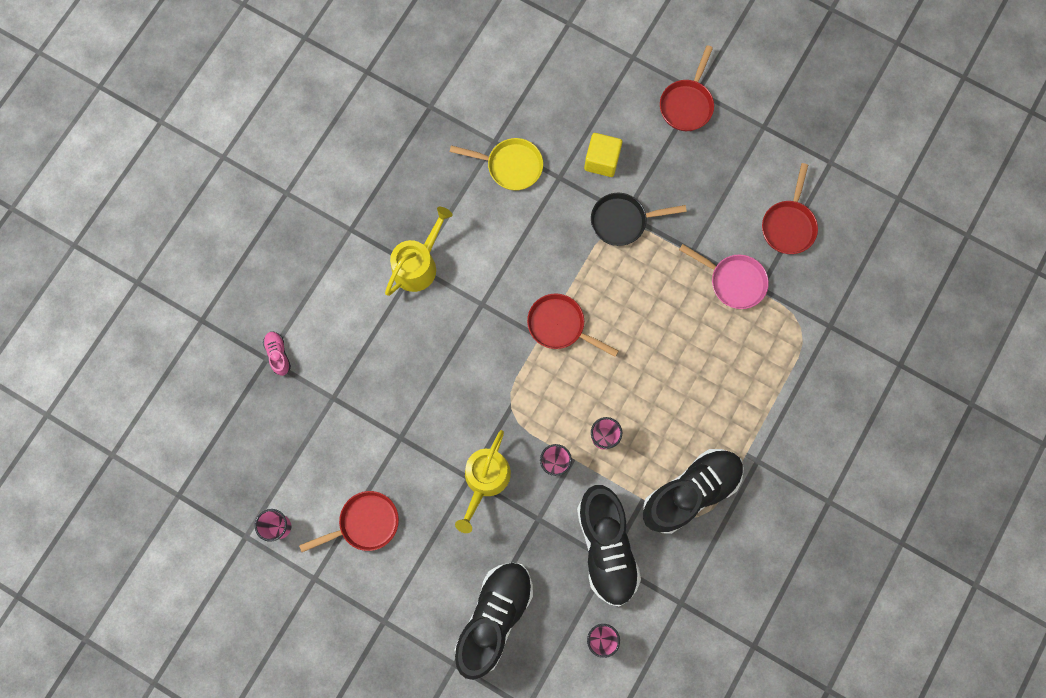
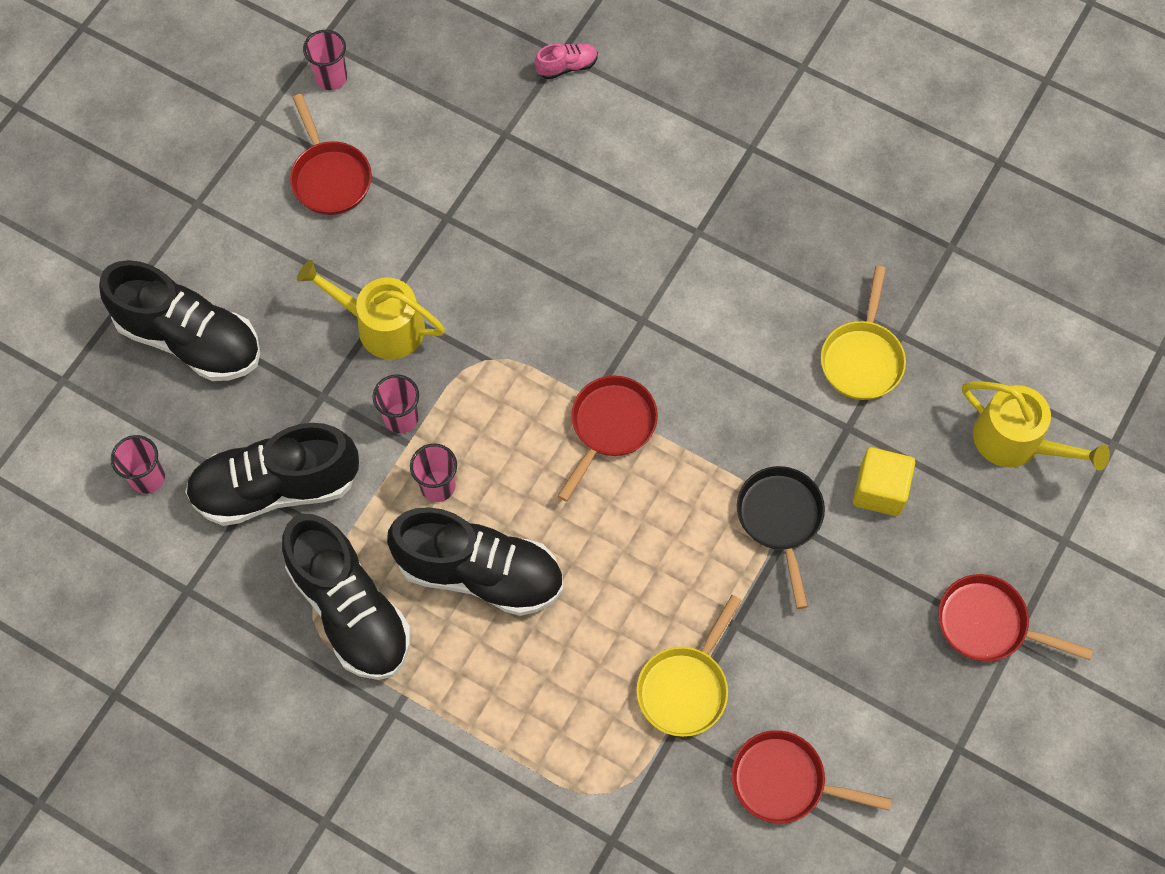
camera: 90 degrees right, 10 degrees down
(418, 265) = (700, 235): yellow watering can -> yellow watering can (1015, 441)
(663, 408) = (480, 573): none -> black shoe
(733, 281) = (685, 687): pink pan -> yellow pan

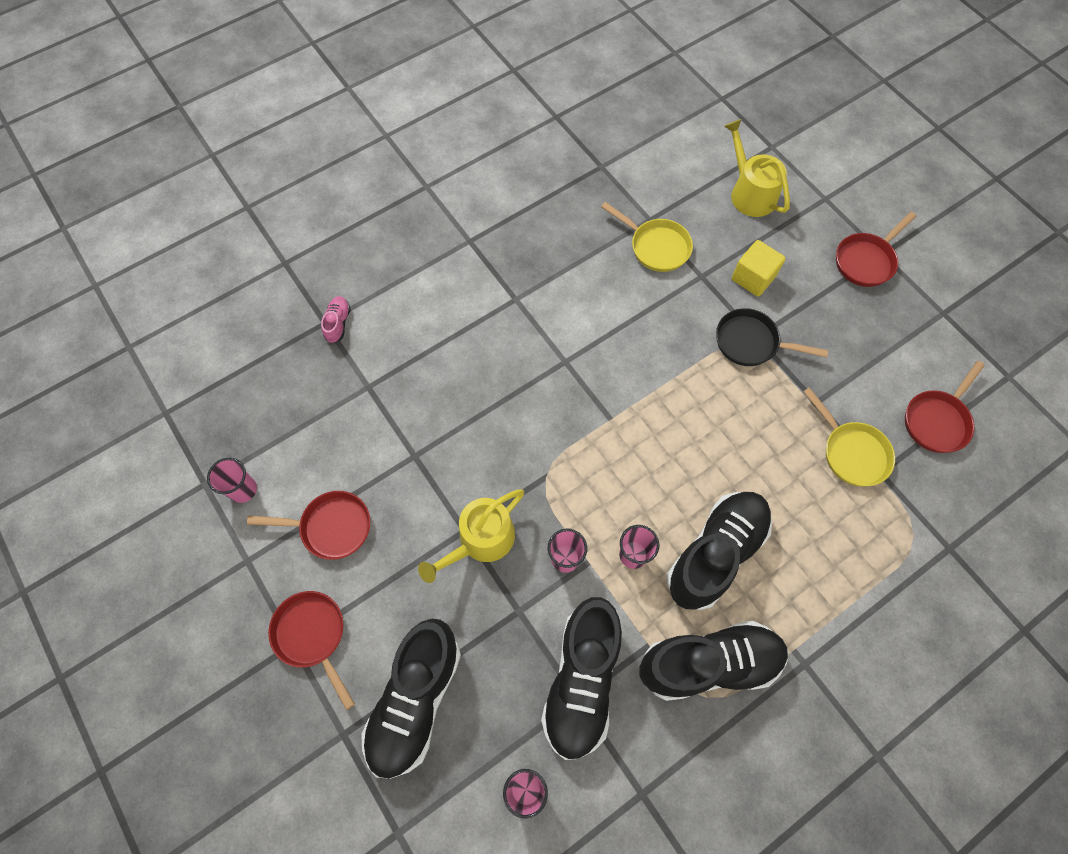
camera: 65 degrees left, 0 degrees up
(190, 339) = (415, 700): black shoe -> black shoe turned 150 degrees clockwise
(610, 427) = (638, 417): red pan -> red pan (312, 636)
(1015, 441) = (750, 193): yellow watering can -> yellow watering can turned 90 degrees counterclockwise

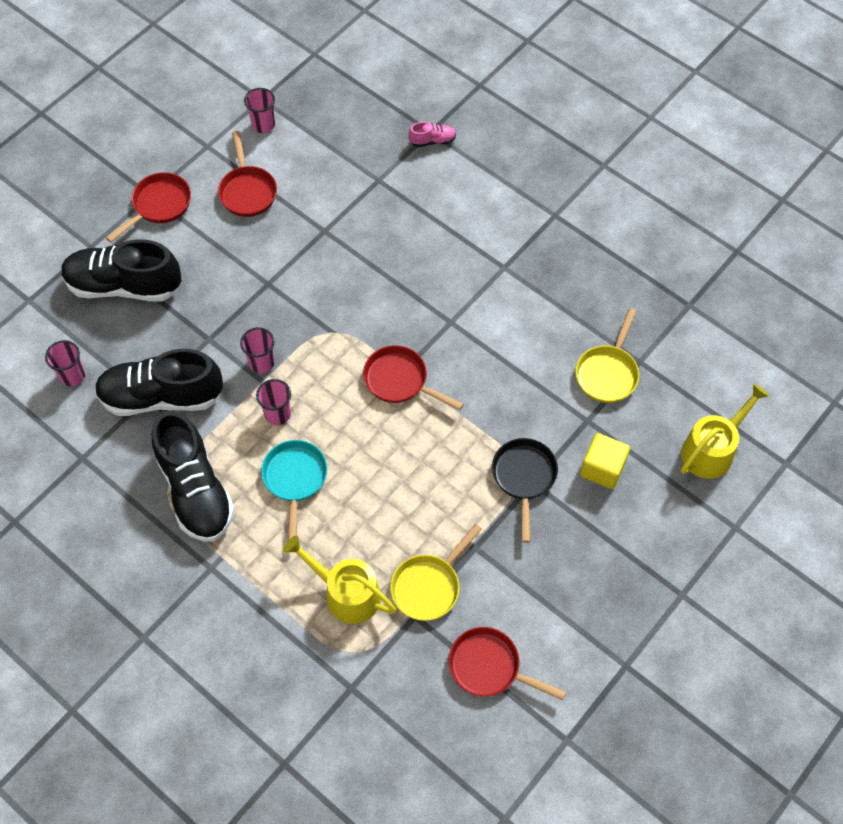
camera: 75 degrees right, 5 degrees down
(481, 540) = (262, 297): yellow watering can -> yellow watering can (346, 593)
(715, 553) = (295, 480): black shoe -> turquoise pan
(866, 261) = (666, 578): red pan -> red pan (400, 381)

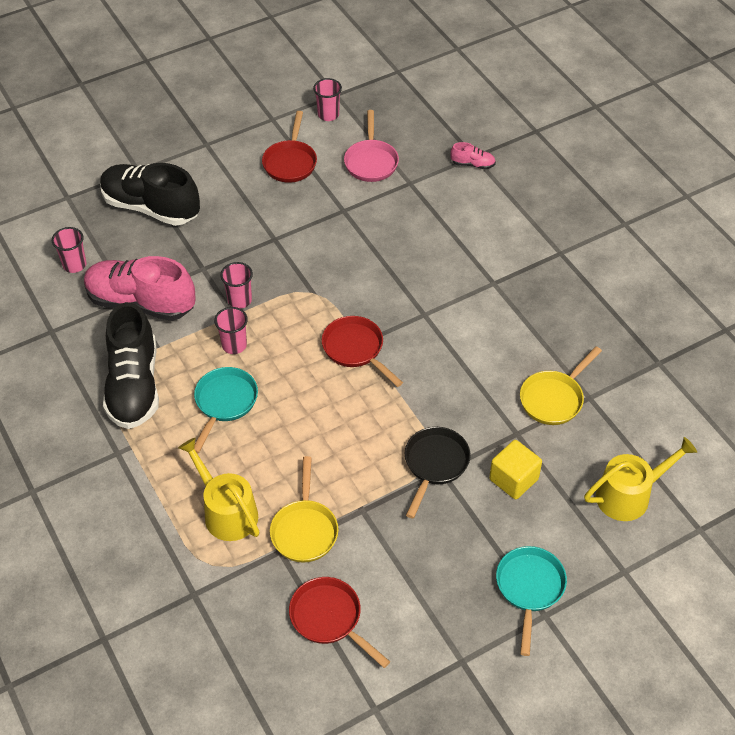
camera: 20 degrees right, 10 degrees down
(159, 205) = (210, 154): red pan -> none
(161, 397) = (141, 302): black shoe -> pink shoe
(329, 167) = (371, 161): none -> pink pan
(429, 586) = (304, 530): yellow pan -> yellow pan turned 60 degrees counterclockwise
(658, 573) = (529, 589): none -> turquoise pan

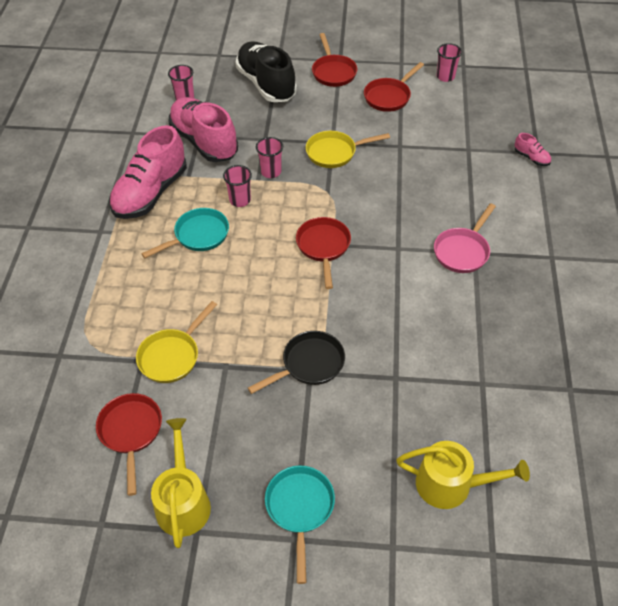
camera: 35 degrees right, 0 degrees up
(134, 385) = (151, 193): black shoe -> pink shoe
(210, 161) = (333, 72): none -> red pan
(226, 512) = (132, 311): yellow watering can -> yellow watering can (183, 502)
(371, 161) = (450, 121): pink pan -> pink pan (463, 251)
(513, 479) = (362, 412): yellow cube -> none
(529, 589) = (300, 509): turquoise pan -> turquoise pan turned 45 degrees counterclockwise
(554, 398) = (450, 367): yellow pan -> yellow pan (335, 153)

